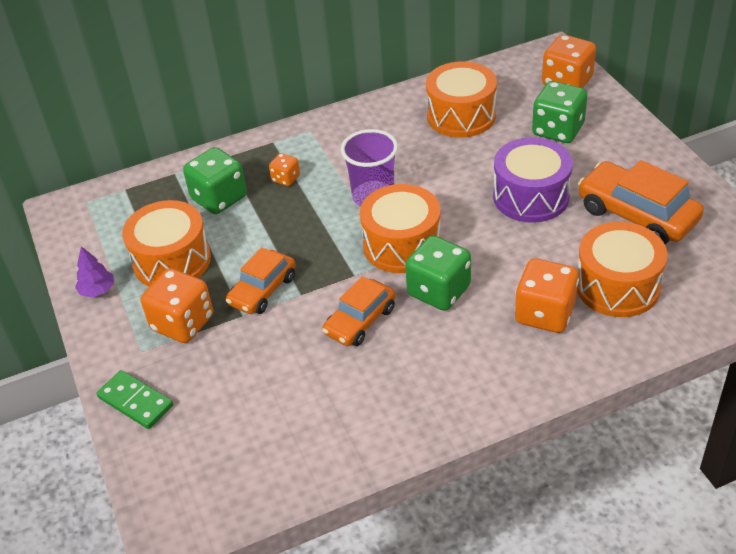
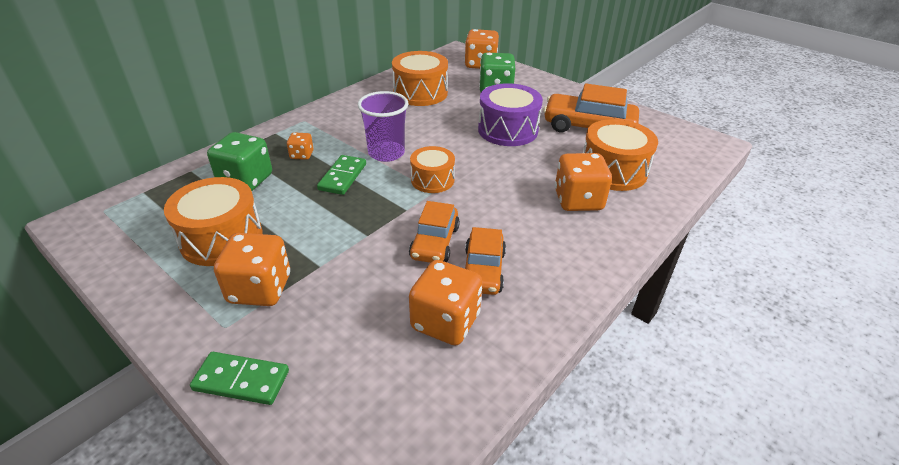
camera: 30 degrees left, 5 degrees down
(97, 290) = (147, 284): purple tree -> none
(262, 290) = (328, 241): orange car -> orange car (483, 270)
(312, 217) = (343, 177): none -> green domino
(322, 405) = (445, 321): none -> orange dice
(402, 245) = (432, 180): orange drum -> orange drum, size x0.64
(439, 291) = (485, 204): green dice -> none

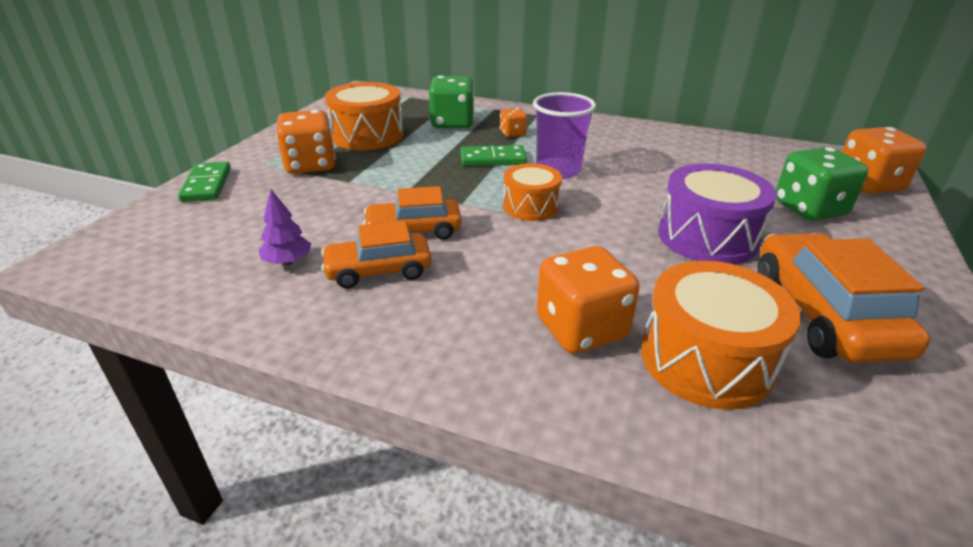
camera: 70 degrees right, 5 degrees down
(420, 93) = (716, 161): orange drum -> none
(445, 321) = (288, 261): orange dice -> purple tree

